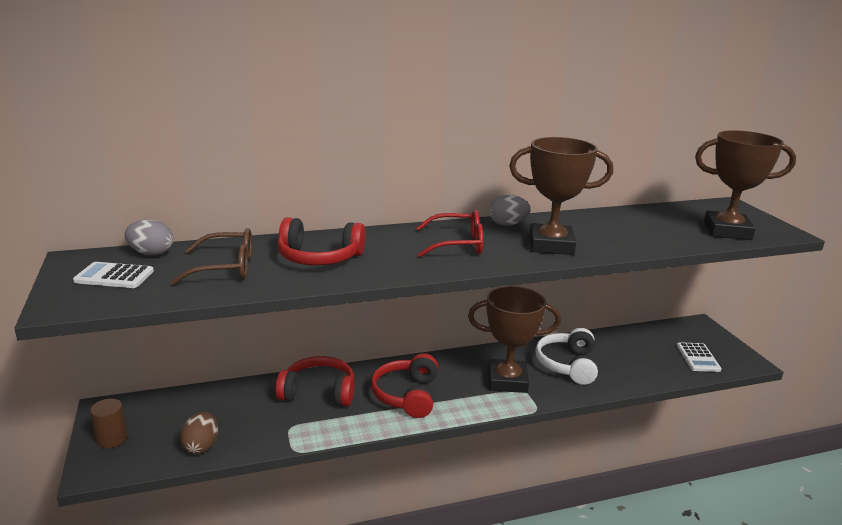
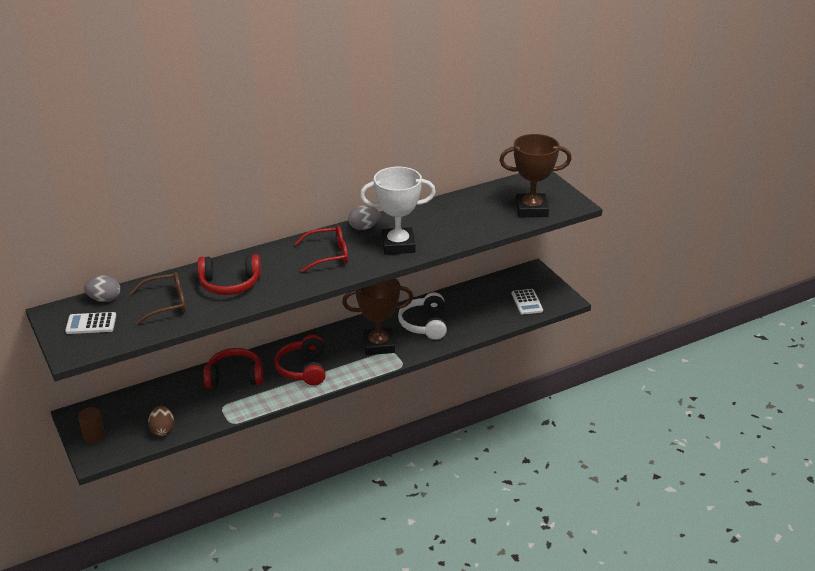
camera: 10 degrees left, 10 degrees up
(551, 245) = (398, 245): brown trophy -> white trophy

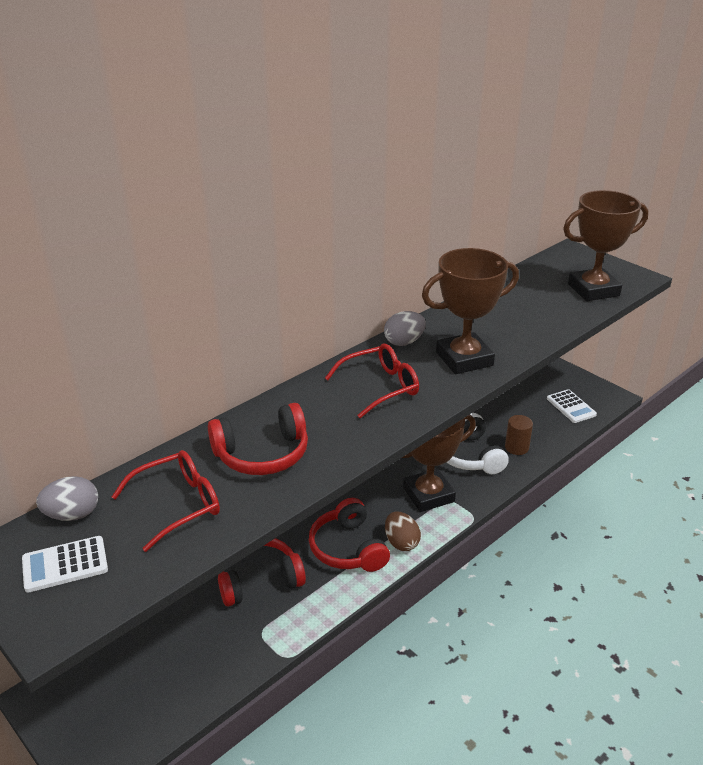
camera: 15 degrees left, 0 degrees up
(94, 435) = (80, 729): brown cylinder -> brown cylinder (516, 447)
(162, 430) = (187, 694): brown egg -> brown egg (401, 542)
(166, 304) = (178, 505): brown glasses -> red glasses
(398, 245) = (464, 359): white trophy -> brown trophy

